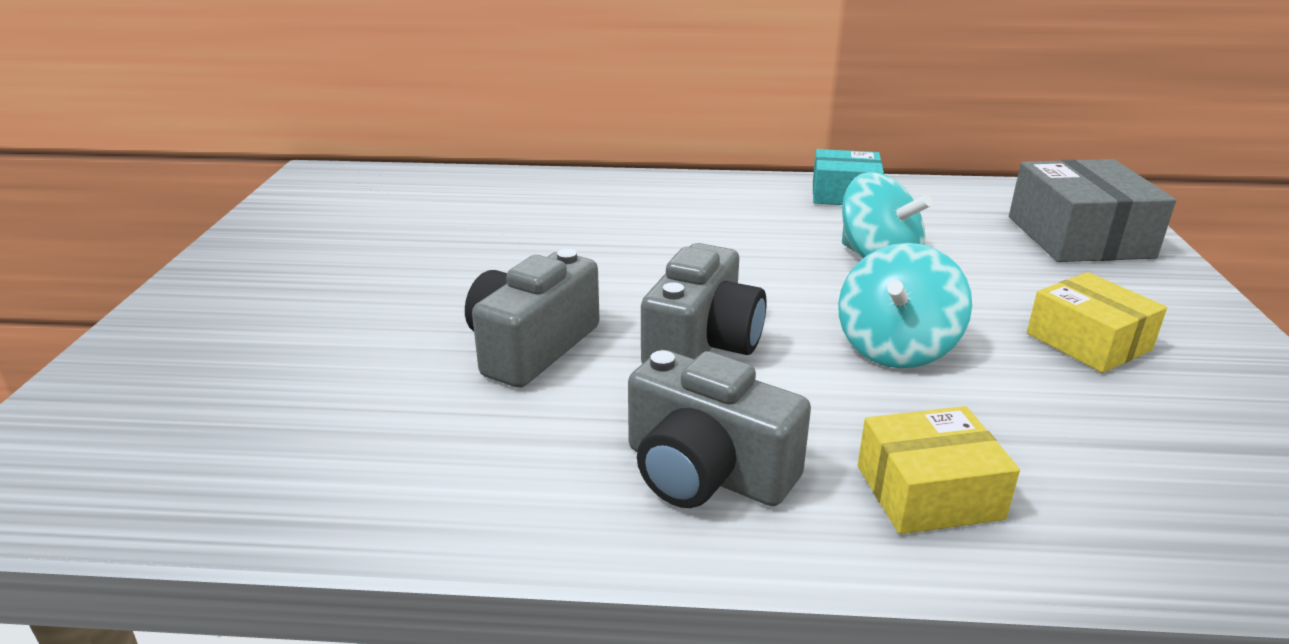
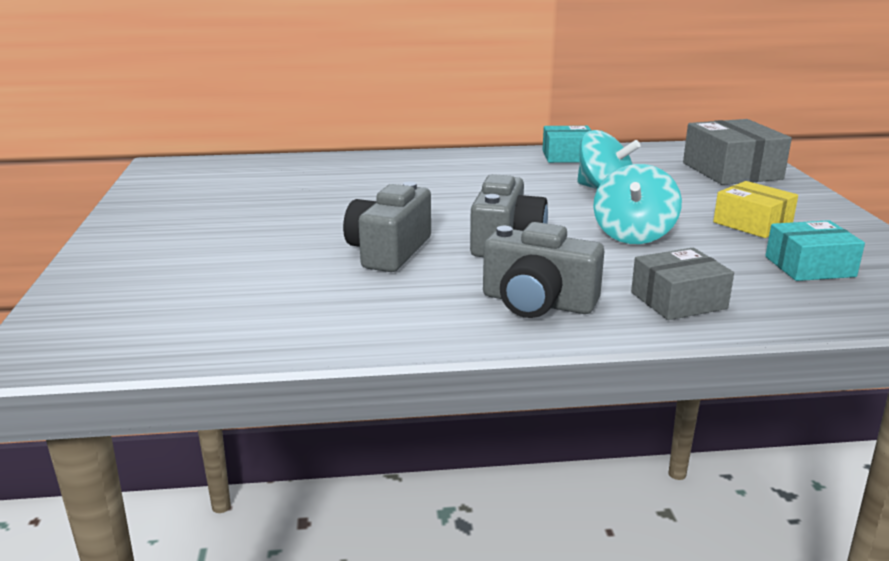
camera: 10 degrees left, 5 degrees down
(928, 492) = (678, 300): yellow box -> grey box
(1164, 441) = (809, 266): none -> turquoise box

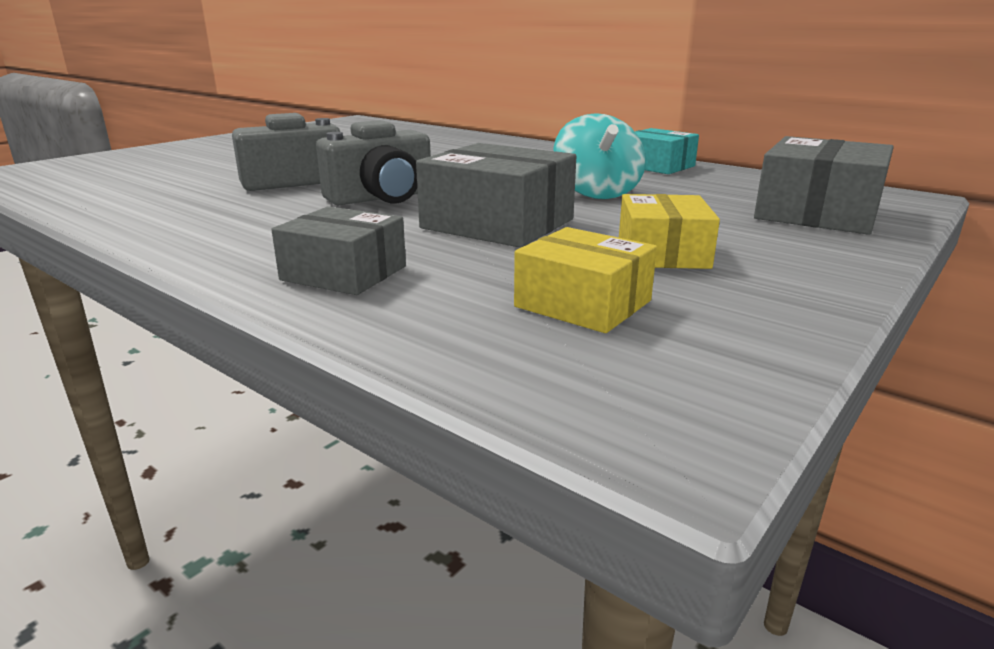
camera: 45 degrees right, 0 degrees up
(537, 303) = (250, 234): grey camera -> none
(633, 235) = (497, 224): turquoise spinning top -> grey box
(809, 266) = (583, 304): turquoise box -> yellow box

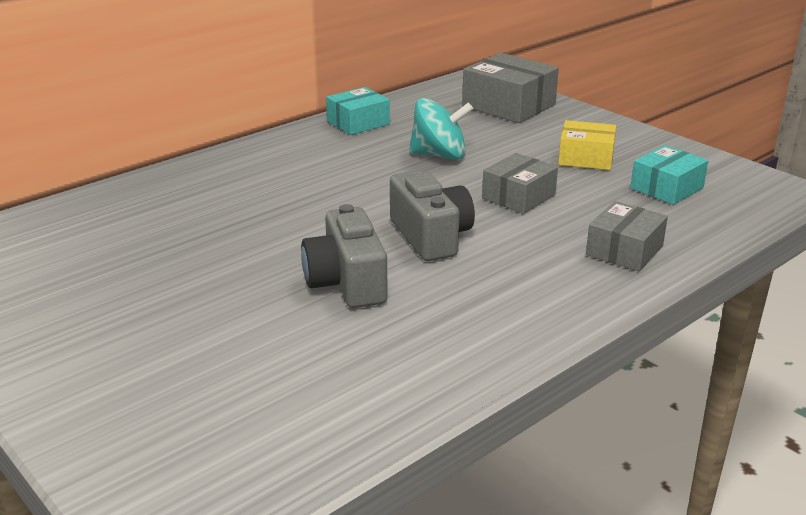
camera: 80 degrees left, 5 degrees up
(497, 224) = (518, 196): grey box -> grey box, size x0.65
(583, 304) = (666, 188): yellow box -> turquoise box

